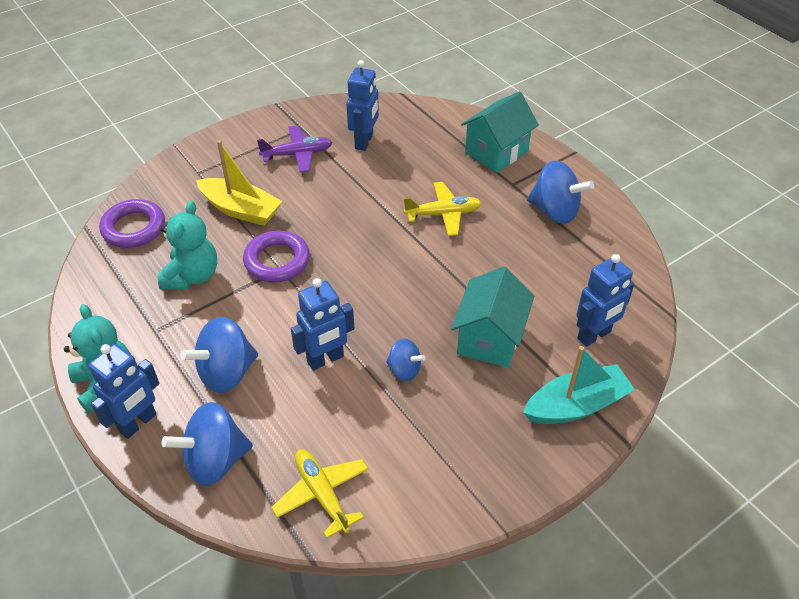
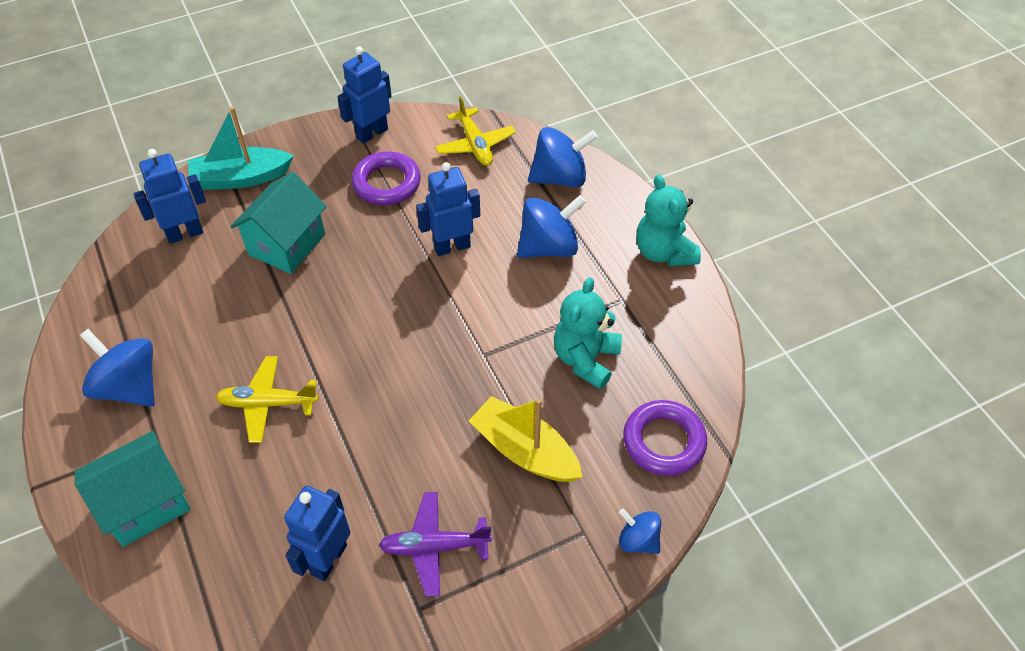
camera: 170 degrees left, 5 degrees up
(138, 423) = (629, 214): blue robot -> blue robot (371, 133)
(277, 261) = (486, 365): purple ring -> purple ring (386, 183)
(404, 370) = (379, 227): blue spinning top -> blue spinning top (638, 540)

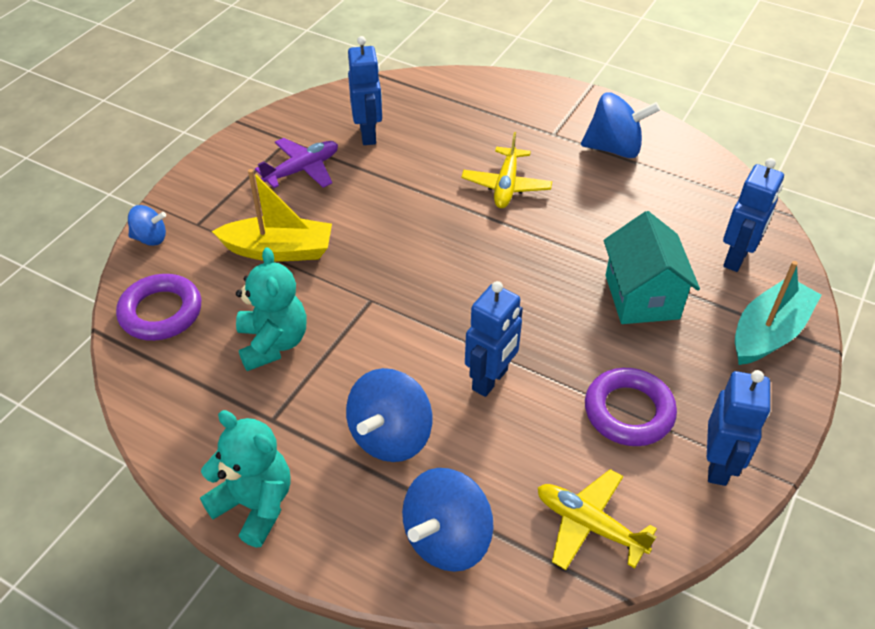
camera: 145 degrees right, 5 degrees down
(145, 504) = (515, 106): turquoise house -> none
(267, 403) = (506, 185): yellow plane -> yellow plane turned 135 degrees clockwise

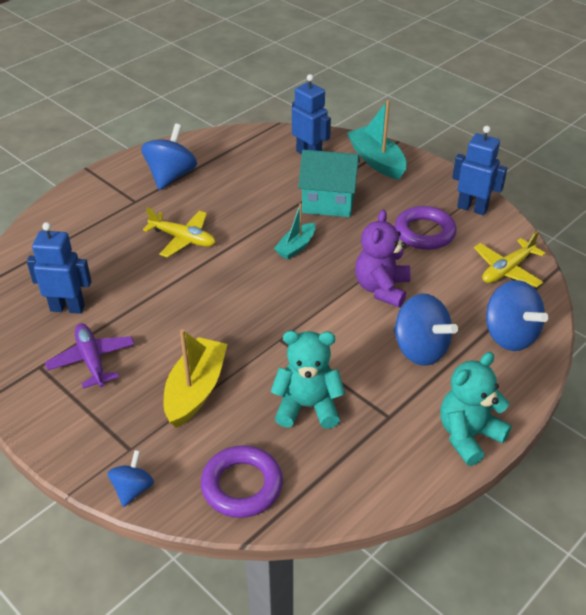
camera: 75 degrees left, 5 degrees down
(490, 380) = (381, 288): blue robot -> purple teddy bear
(535, 282) = (296, 247): none -> turquoise boat

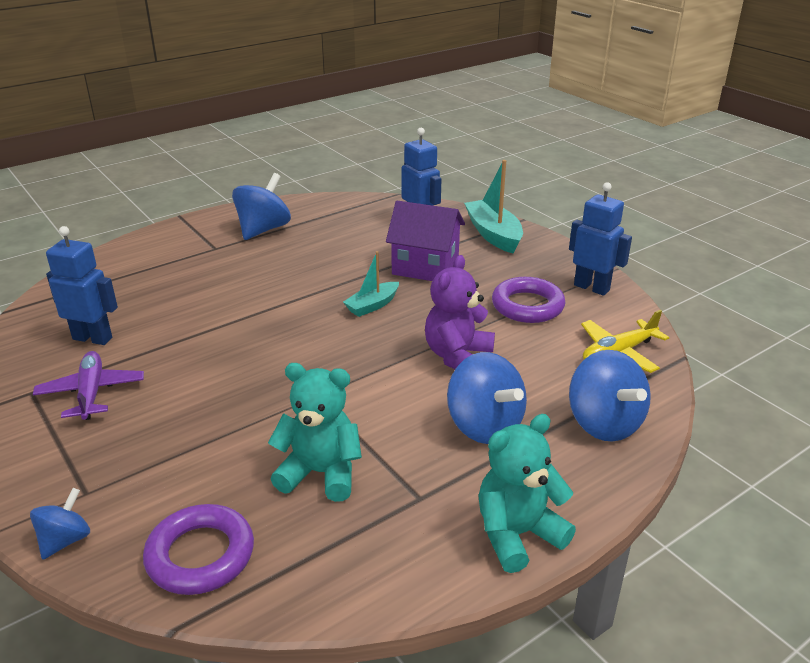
camera: 10 degrees right, 10 degrees down
(183, 239) = (250, 286): yellow plane -> none
(195, 390) = (194, 438): yellow boat -> none
(328, 202) = (425, 267): turquoise house -> purple house

